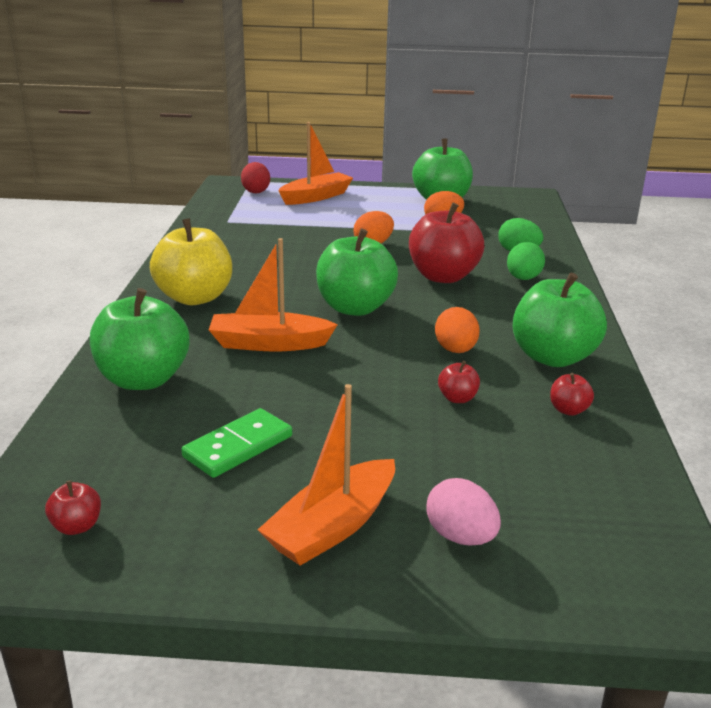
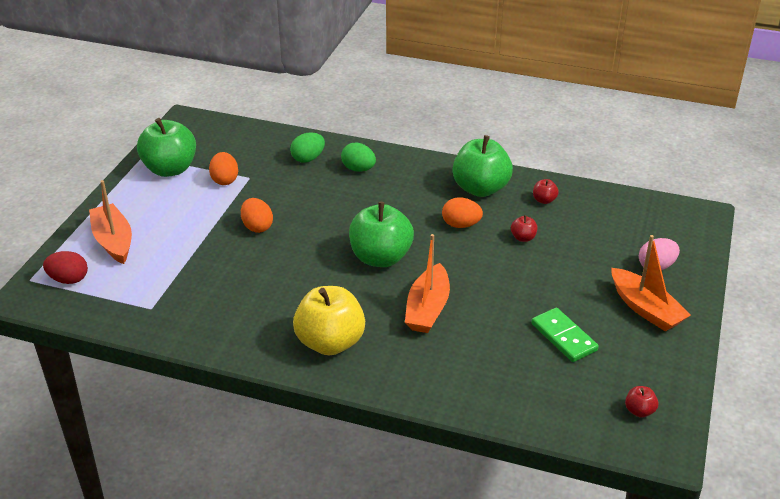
camera: 75 degrees left, 10 degrees up
(143, 379) = (467, 378): green apple -> none
(443, 276) = (340, 204): red apple -> none

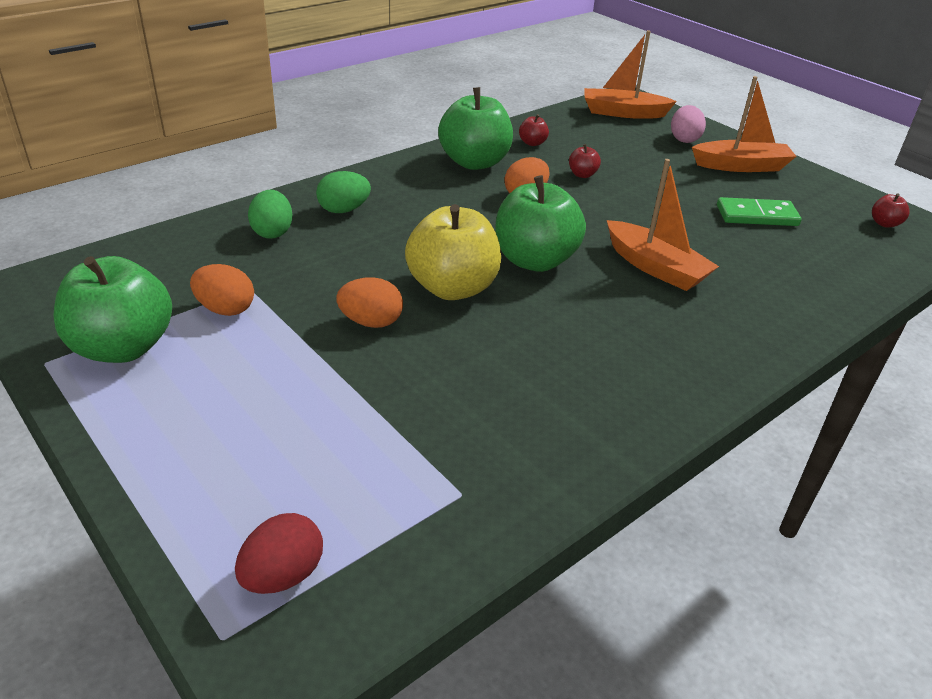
camera: 60 degrees left, 0 degrees up
(113, 241) = (236, 476): orange boat -> orange boat (623, 113)
(330, 342) = (670, 354): yellow apple -> yellow apple (452, 288)

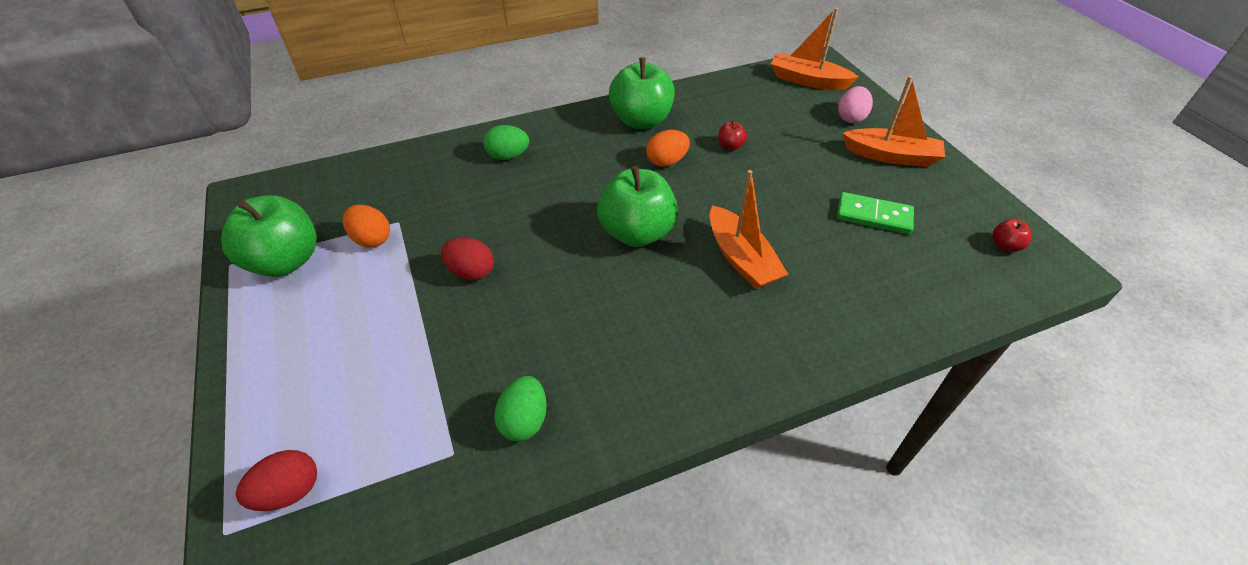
camera: 20 degrees right, 10 degrees up
(272, 232) = (442, 170): green egg -> green egg (524, 420)
(371, 322) = (471, 272): orange egg -> red egg
(452, 288) = (553, 249): yellow apple -> none
(532, 143) = (704, 105): red apple -> none

